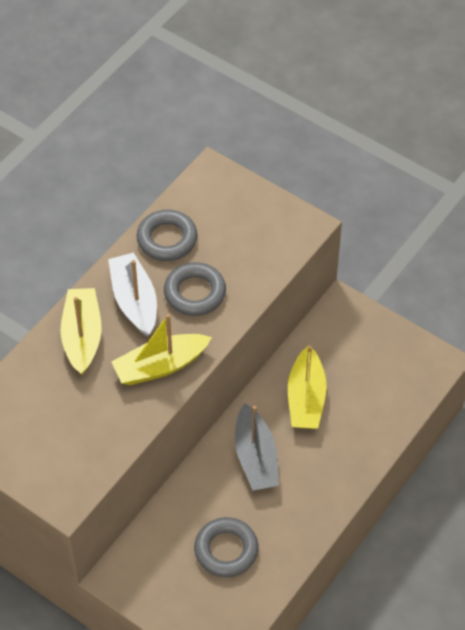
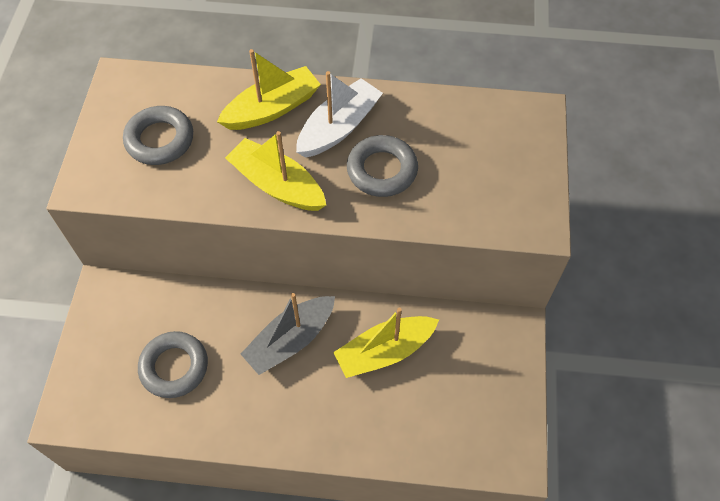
camera: 60 degrees right, 5 degrees up
(167, 239) = (428, 117): grey ring -> grey ring (160, 140)

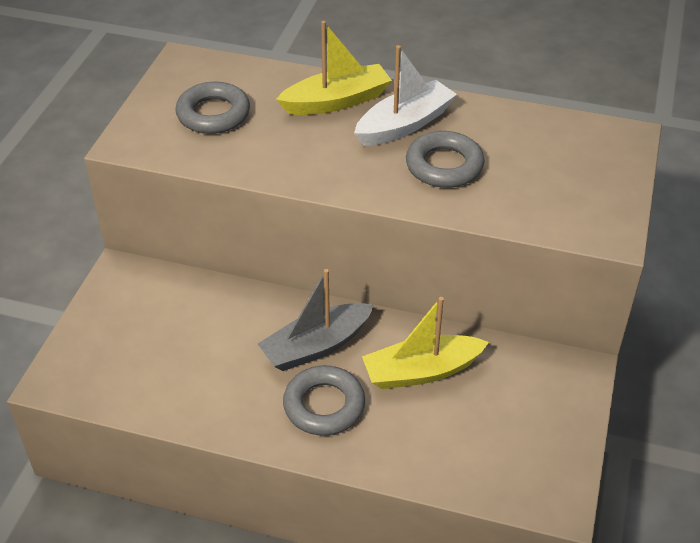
camera: 10 degrees right, 15 degrees down
(174, 367) = (182, 353): grey ring -> grey ring (324, 405)
(277, 185) = (328, 165): yellow boat -> none

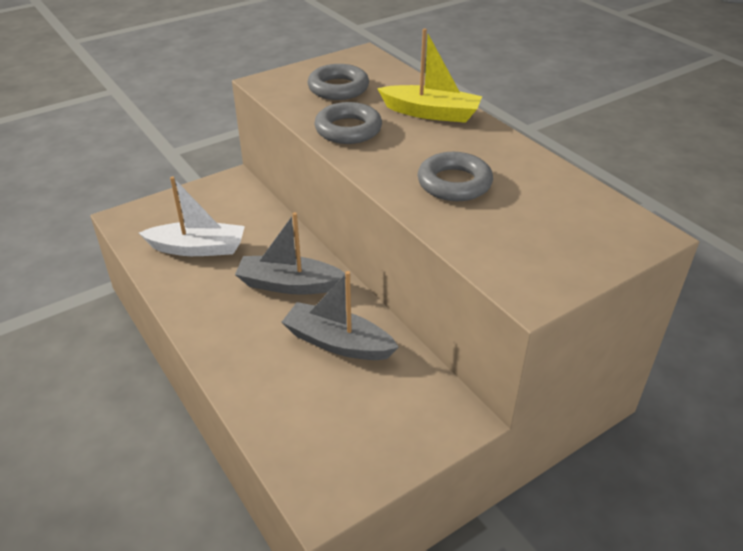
camera: 40 degrees right, 5 degrees down
(324, 405) = (246, 323): grey ring -> grey ring (348, 129)
(405, 124) = (461, 146): white boat -> white boat (198, 248)
(421, 371) = (338, 342): yellow boat -> grey boat

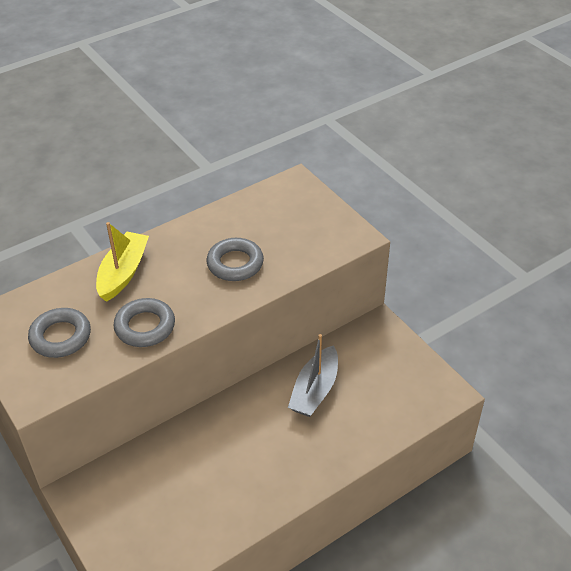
camera: 90 degrees left, 5 degrees up
(198, 248) = (192, 505): white boat -> none
(289, 284) = (247, 427): grey boat -> none

